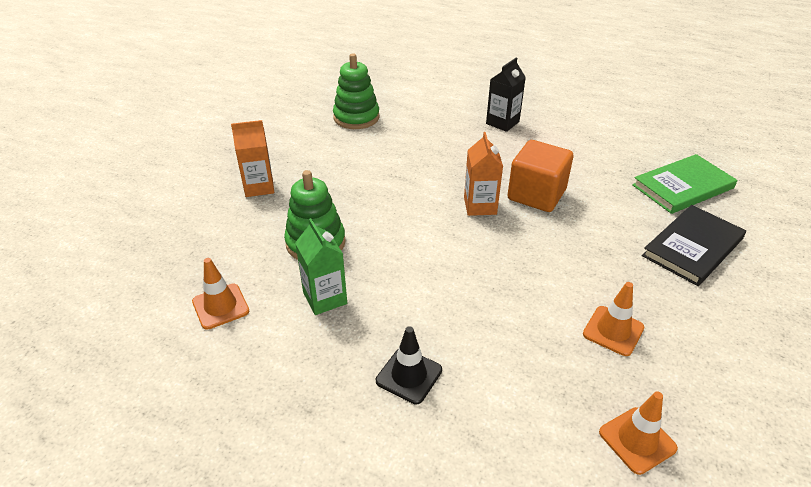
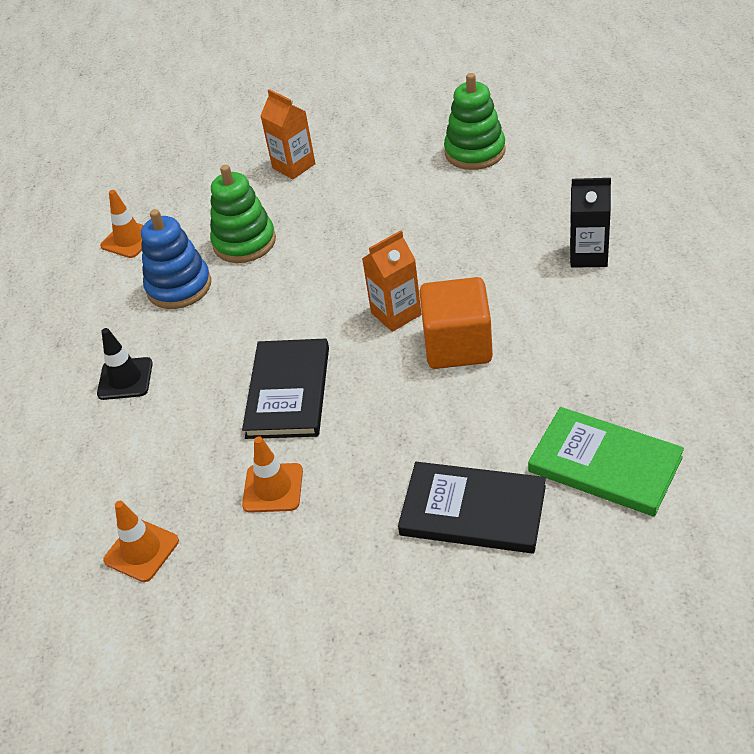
camera: 65 degrees right, 5 degrees up
(325, 298) = (179, 287): green carton -> blue stacking toy
(514, 284) = (288, 392): none -> black book

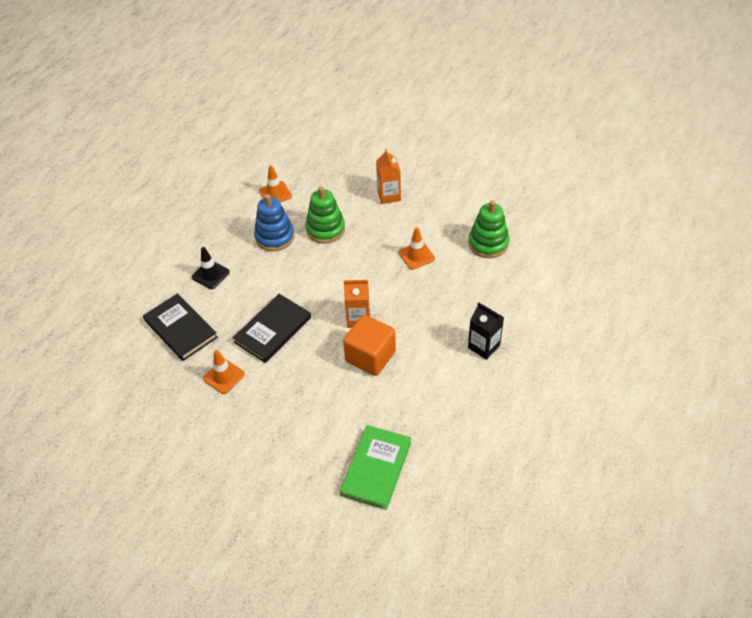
camera: 30 degrees right, 5 degrees up
(141, 550) = (147, 370): orange traffic cone -> orange traffic cone (416, 255)
(473, 511) = (296, 449): black book -> black book (180, 329)
(604, 465) = (376, 468): green book -> green book turned 45 degrees clockwise

